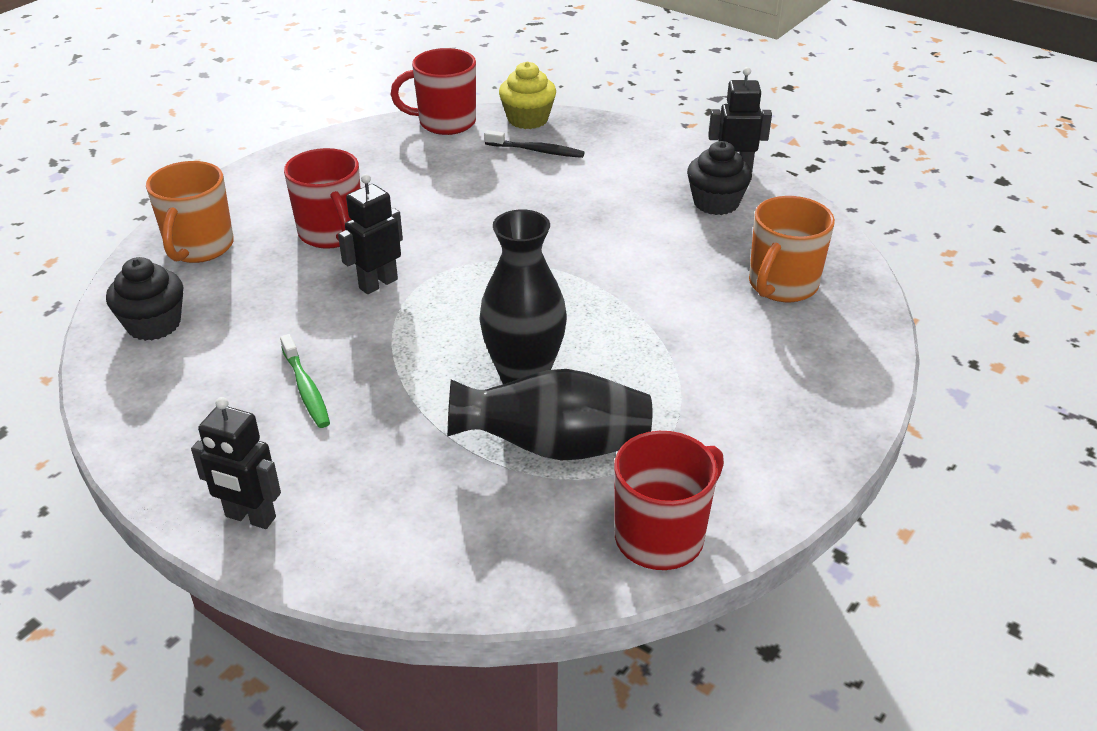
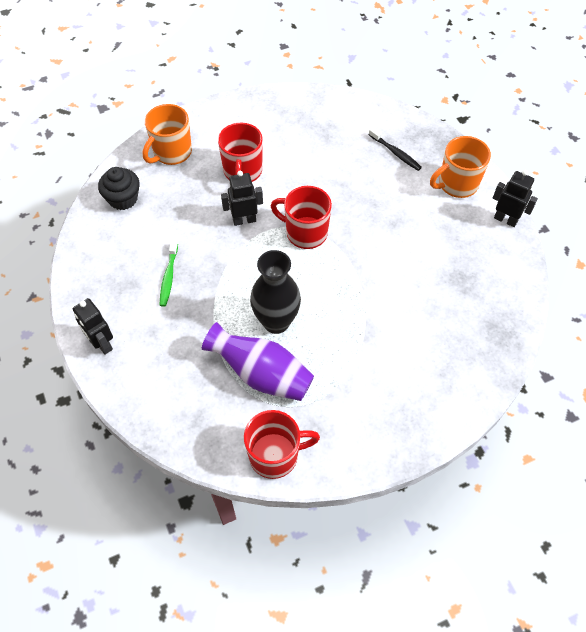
camera: 30 degrees right, 20 degrees up
(445, 122) = (357, 106): red mug -> red mug (305, 233)
(527, 119) = (408, 123): yellow cupcake -> none
(554, 446) = (262, 374): black vase -> purple vase
(716, 203) = (472, 243): black cupcake -> none
(781, 285) = (462, 325): orange mug -> orange mug (457, 184)

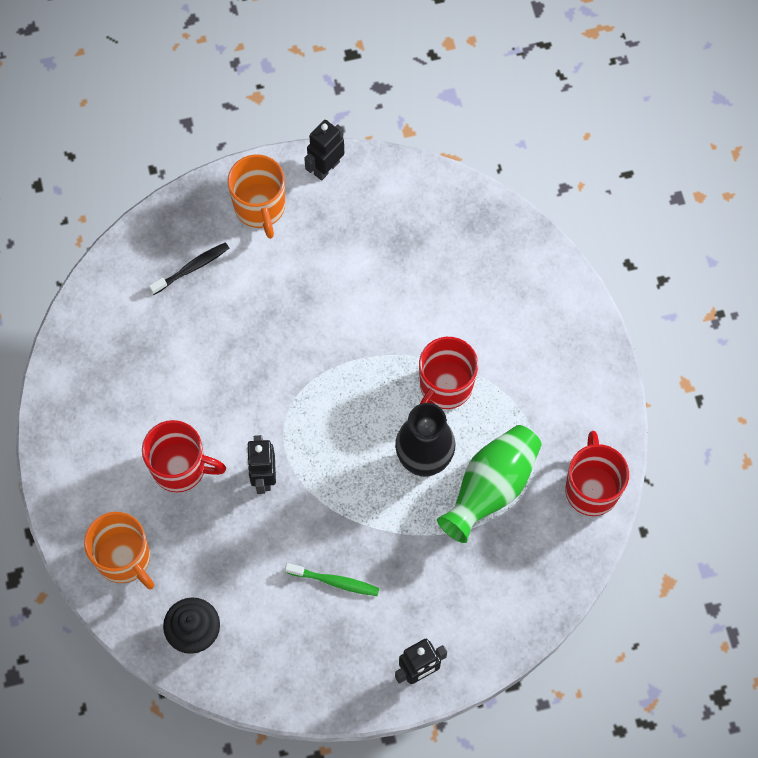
camera: 80 degrees left, 10 degrees up
(262, 374) = (491, 488): purple vase -> green vase
(305, 233) = (299, 405): red mug -> red mug (445, 387)

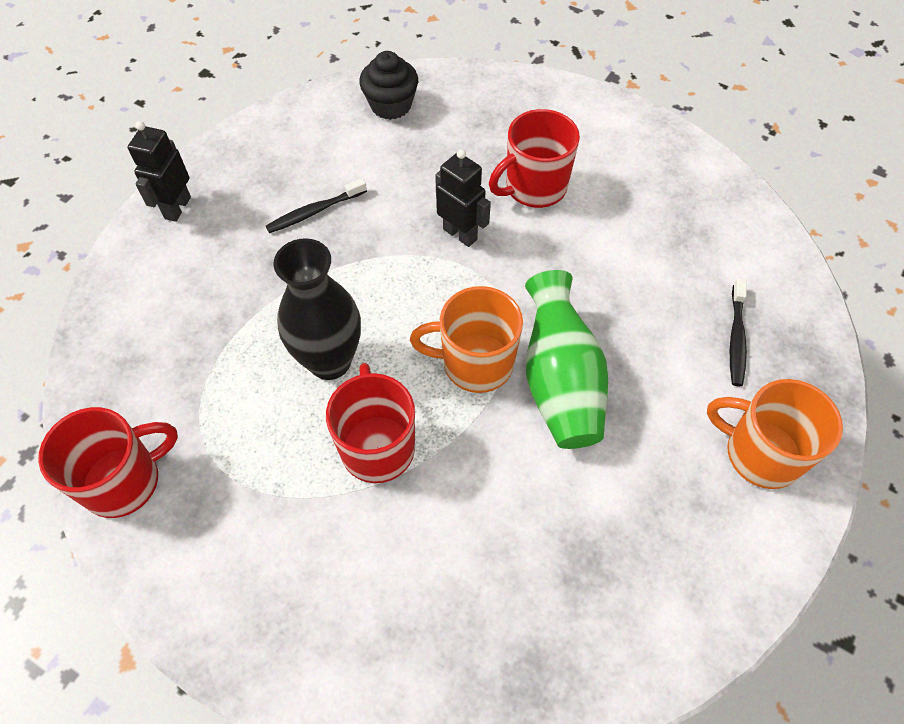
camera: 135 degrees right, 10 degrees down
(124, 559) = (497, 106): orange mug -> orange mug (475, 363)
(326, 168) = (760, 566): black robot -> none
(335, 581) = (314, 211): green toothbrush -> black toothbrush
(491, 488) = (238, 392): green vase -> green vase (560, 382)
(591, 488) = (124, 481): red mug -> red mug turned 75 degrees counterclockwise

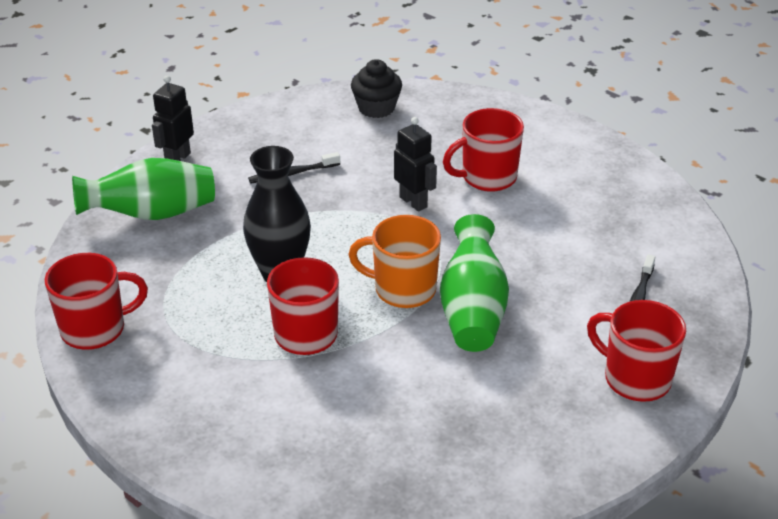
camera: 10 degrees right, 20 degrees down
(162, 293) = (152, 214): none -> green vase
(760, 453) = (635, 378): orange mug -> red mug

